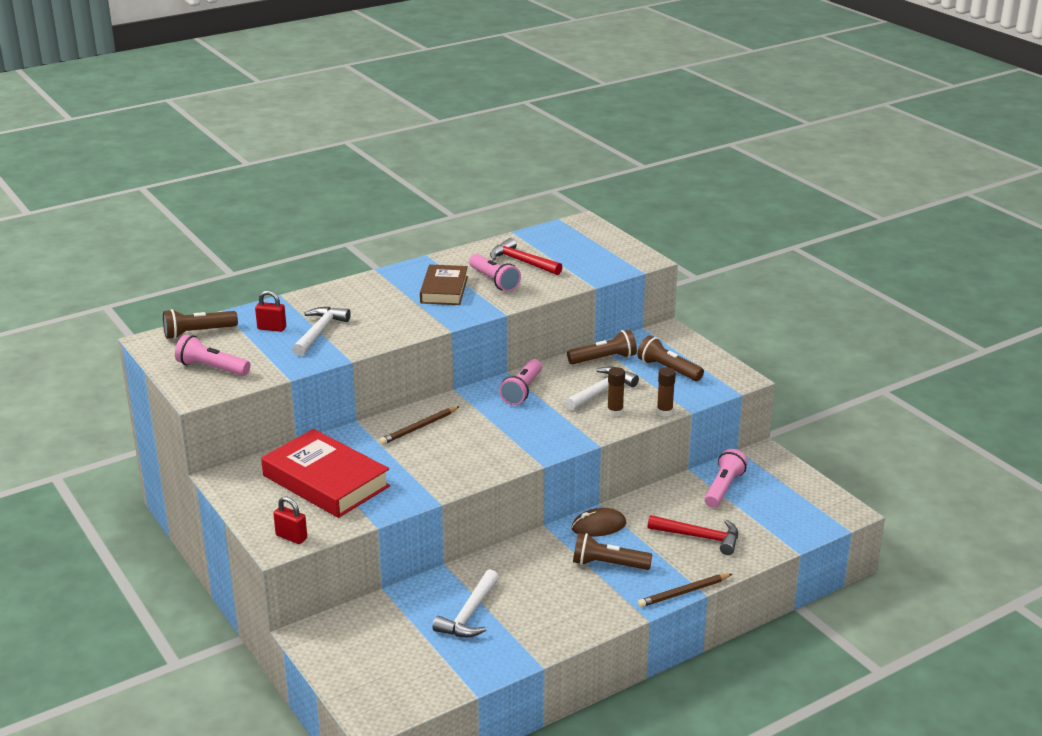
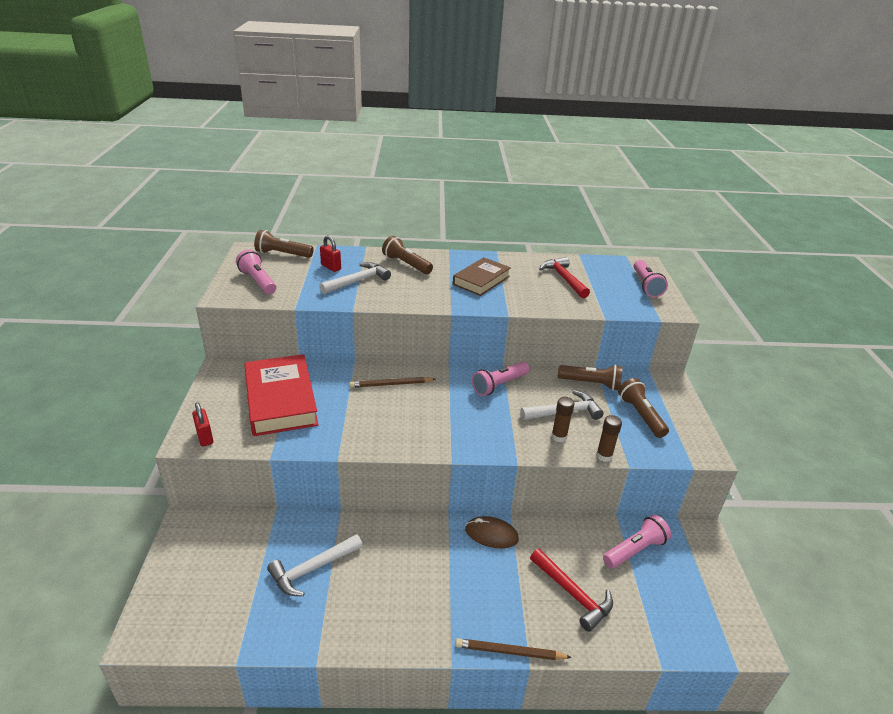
camera: 30 degrees right, 5 degrees up
(494, 281) = (526, 286): pink flashlight -> pink flashlight (646, 285)
(608, 564) = (467, 580): brown flashlight -> brown flashlight (406, 264)

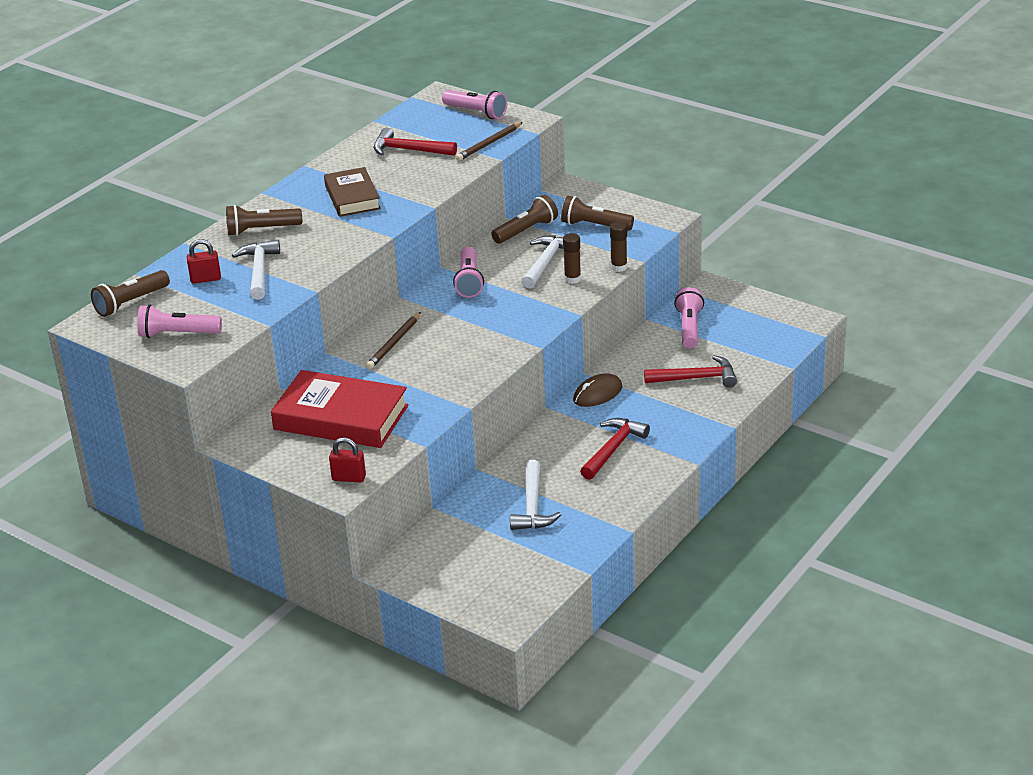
camera: 50 degrees left, 0 degrees up
(426, 585) = (613, 449): none -> red hammer
(510, 652) = (713, 431): brown pencil -> brown pencil (489, 143)

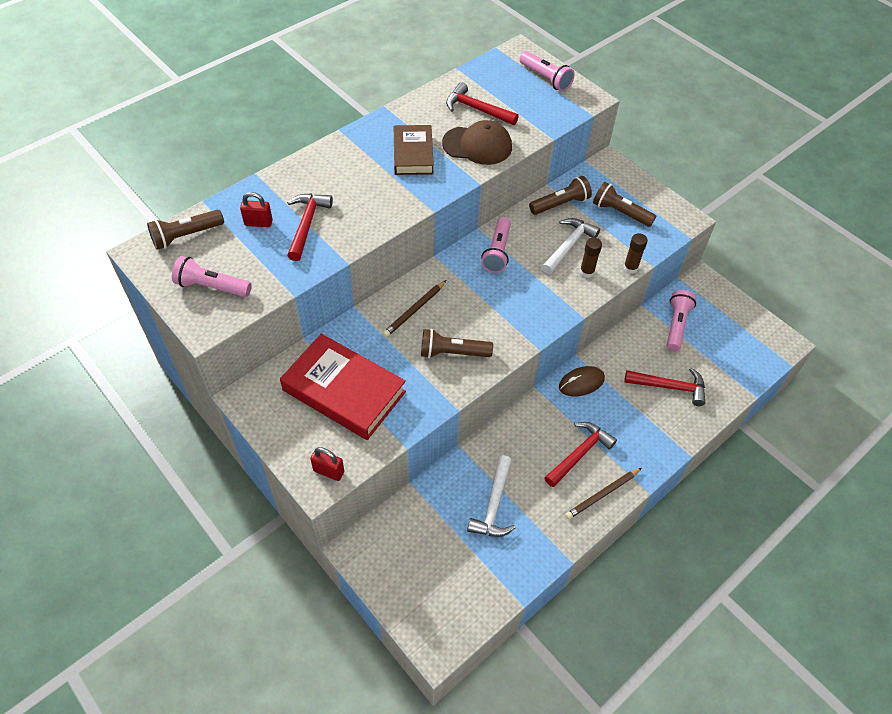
camera: 10 degrees right, 20 degrees up
(259, 271) = (307, 224): white hammer -> red hammer
(261, 230) = (324, 174): brown flashlight -> brown flashlight (452, 353)
(420, 178) = (477, 145): none -> brown cap
(489, 143) = (547, 118): brown pencil -> brown pencil (602, 494)

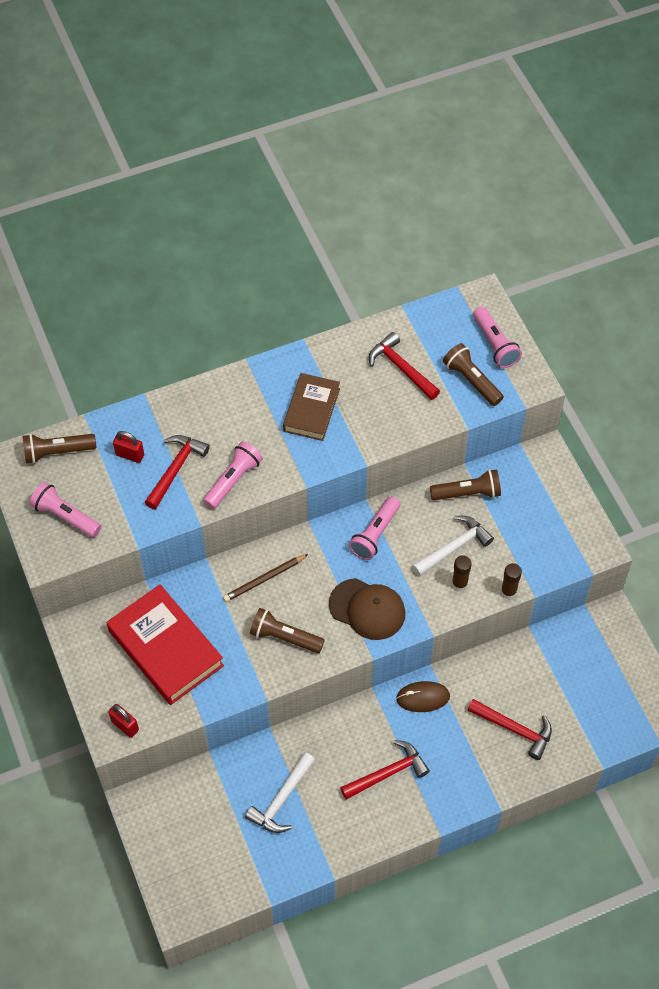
camera: 20 degrees right, 5 degrees up
(477, 145) = (383, 416): brown cap -> brown cap (367, 609)
(602, 494) = (392, 821): brown pencil -> none
(620, 212) = (529, 521): brown flashlight -> brown flashlight (472, 380)
(676, 325) = (555, 661): pink flashlight -> pink flashlight (233, 480)

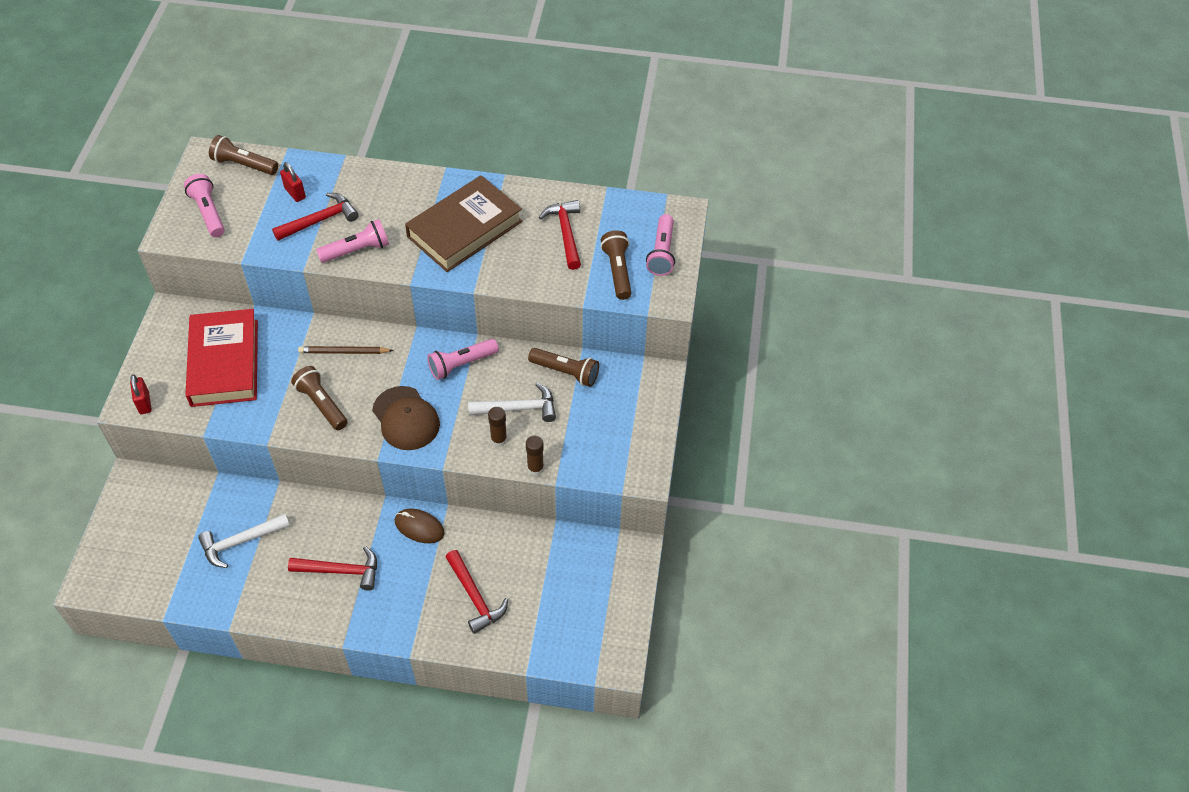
camera: 30 degrees right, 5 degrees down
(311, 410) = (464, 229): brown book -> brown book, size x1.57

